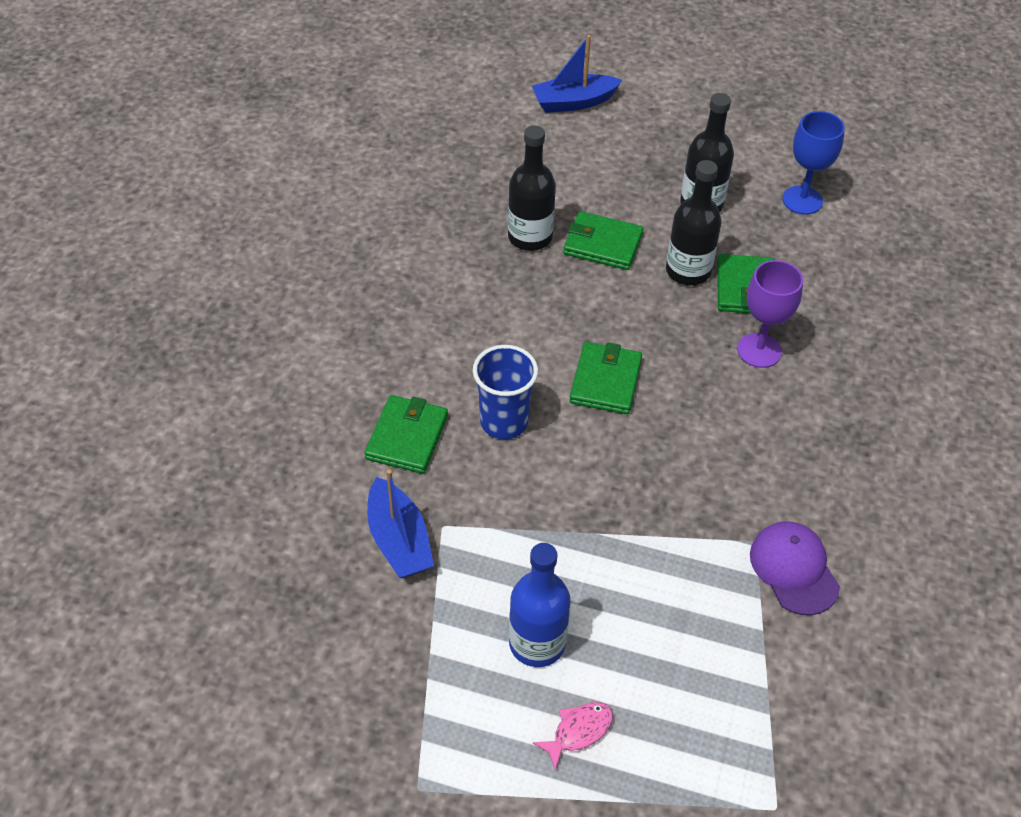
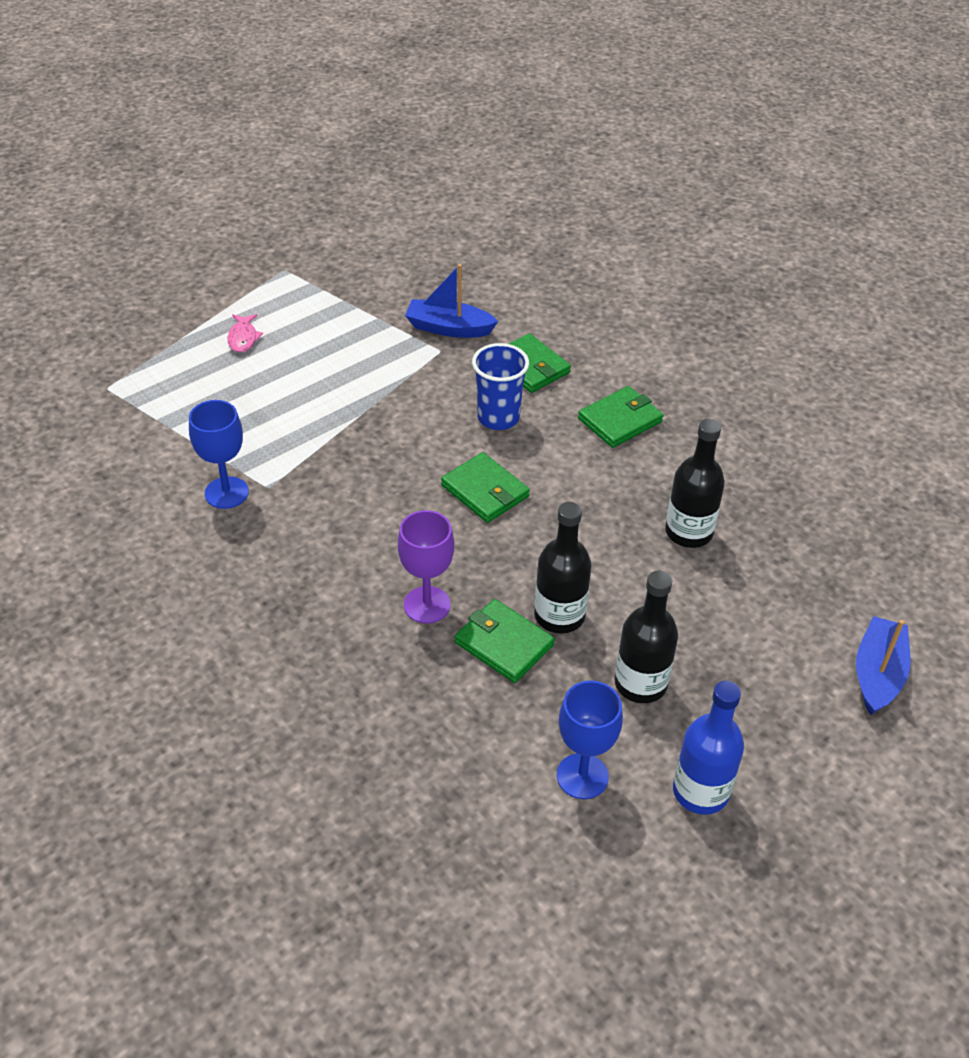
camera: 125 degrees right, 5 degrees down
(537, 643) = (314, 349): blue bottle -> blue bottle (700, 791)
(603, 244) = (641, 576): green wallet -> green wallet (620, 420)
(794, 569) = (226, 493): purple cap -> blue goblet

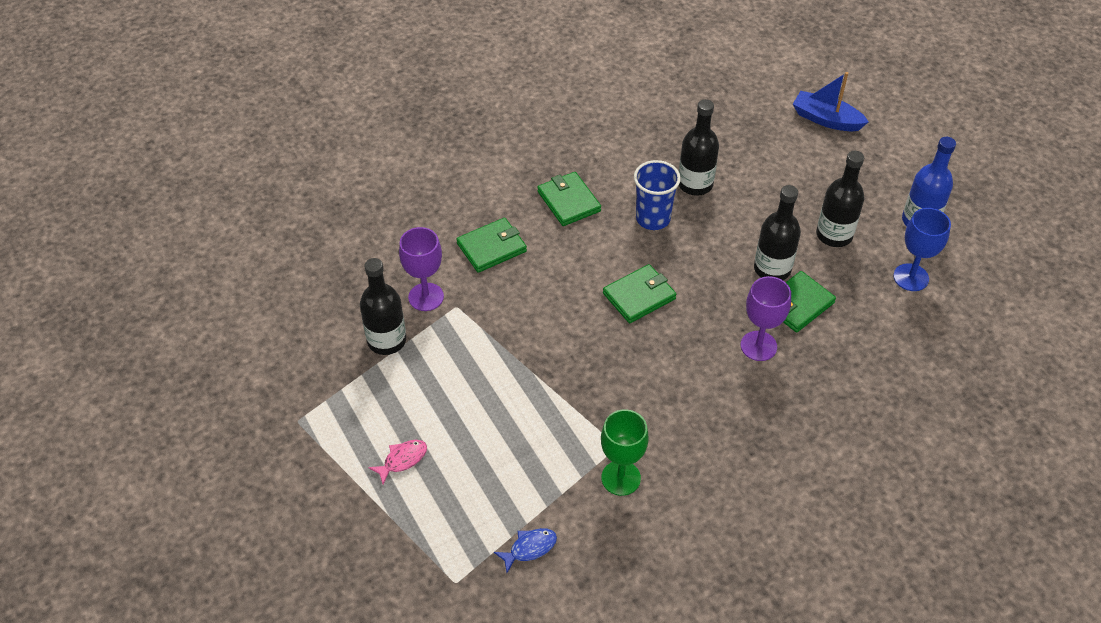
camera: 80 degrees left, 5 degrees up
(142, 433) = (530, 548): none -> blue fish
(226, 493) = (621, 478): blue goblet -> green goblet
(243, 338) = (402, 460): pink fish -> pink fish turned 45 degrees counterclockwise
(387, 310) = (386, 340): none -> black bottle
(449, 328) = (426, 297): blue boat -> purple goblet
(498, 418) = (553, 277): blue cup -> blue cup (653, 218)

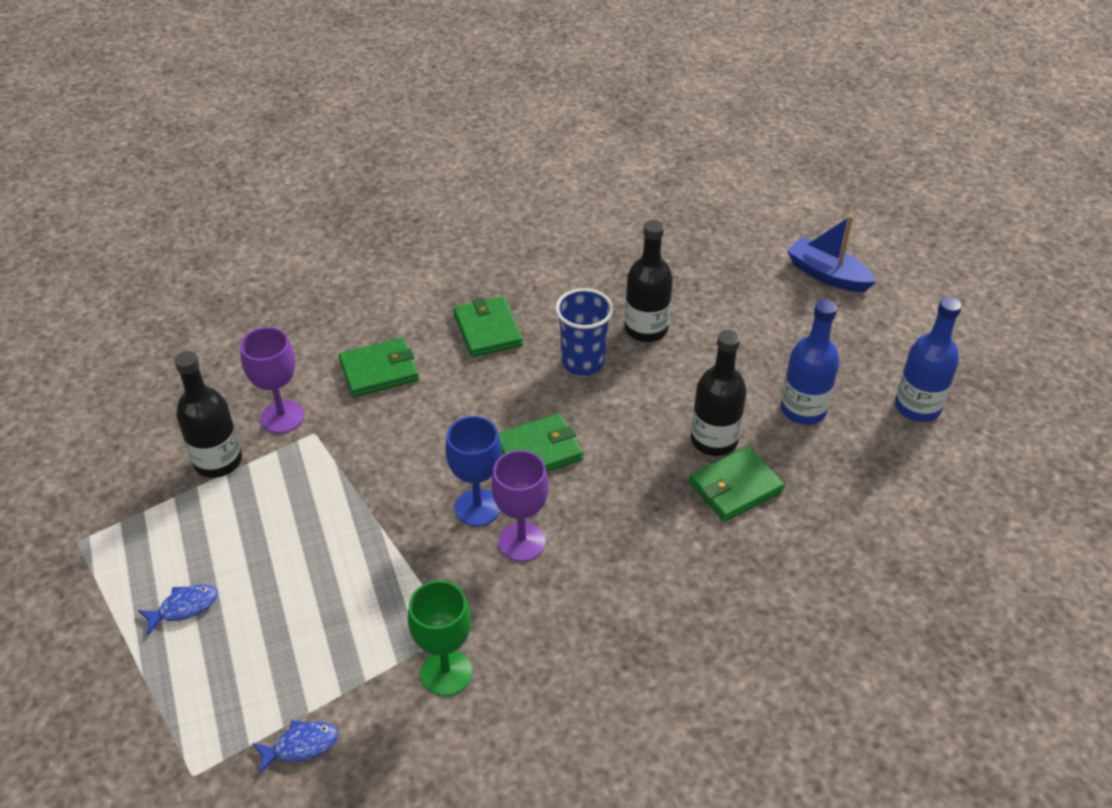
camera: 10 degrees right, 5 degrees down
(402, 460) = (184, 608): pink fish -> blue fish
(758, 346) = (671, 531): purple goblet -> purple goblet (522, 542)
(834, 235) = (803, 409): black bottle -> blue bottle
(911, 277) = (890, 474): blue goblet -> blue goblet (477, 507)

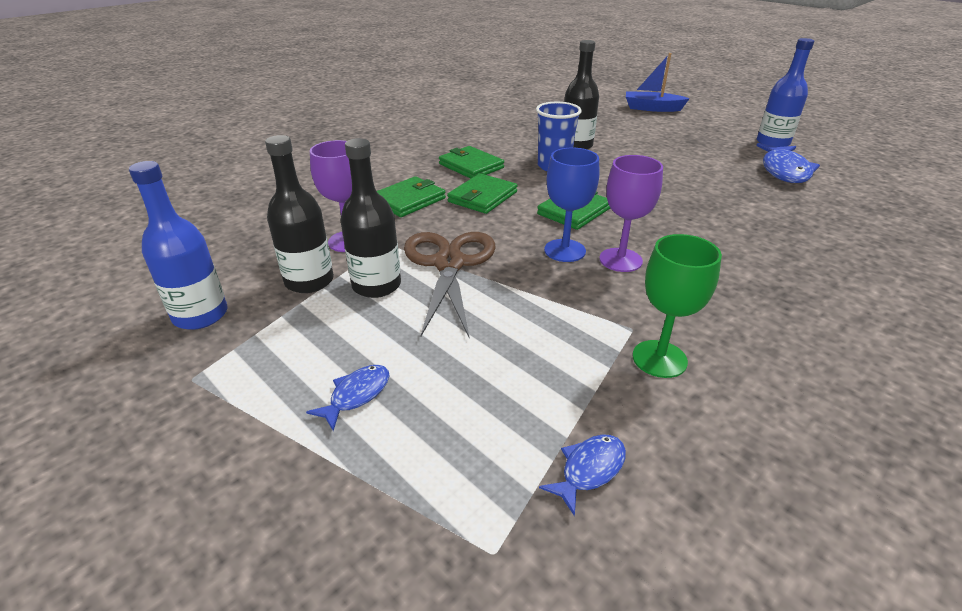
camera: 25 degrees left, 10 degrees down
(353, 484) = (449, 264): none -> brown scissors
(714, 440) = (681, 180): black bottle -> black bottle (376, 285)
(735, 487) = (724, 197): green wallet -> green wallet (482, 197)
(803, 409) = (714, 157): blue bottle -> blue bottle (200, 315)
(866, 467) = (784, 171): none -> blue fish

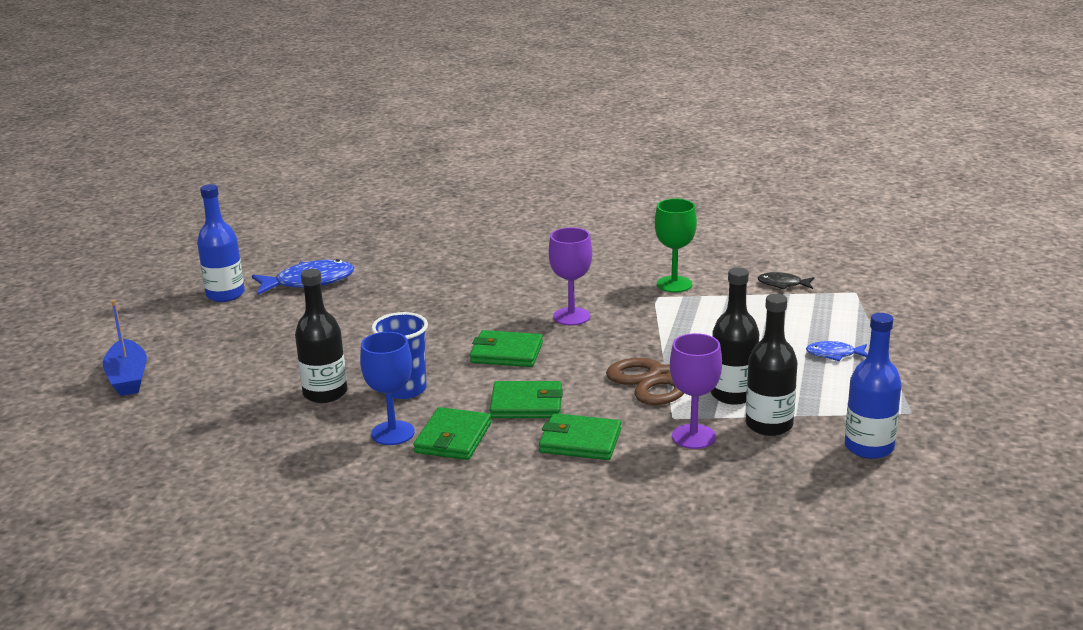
camera: 120 degrees left, 10 degrees down
(564, 250) = (583, 339): blue goblet -> blue goblet (393, 433)
(589, 470) = (782, 284): blue fish -> black fish

